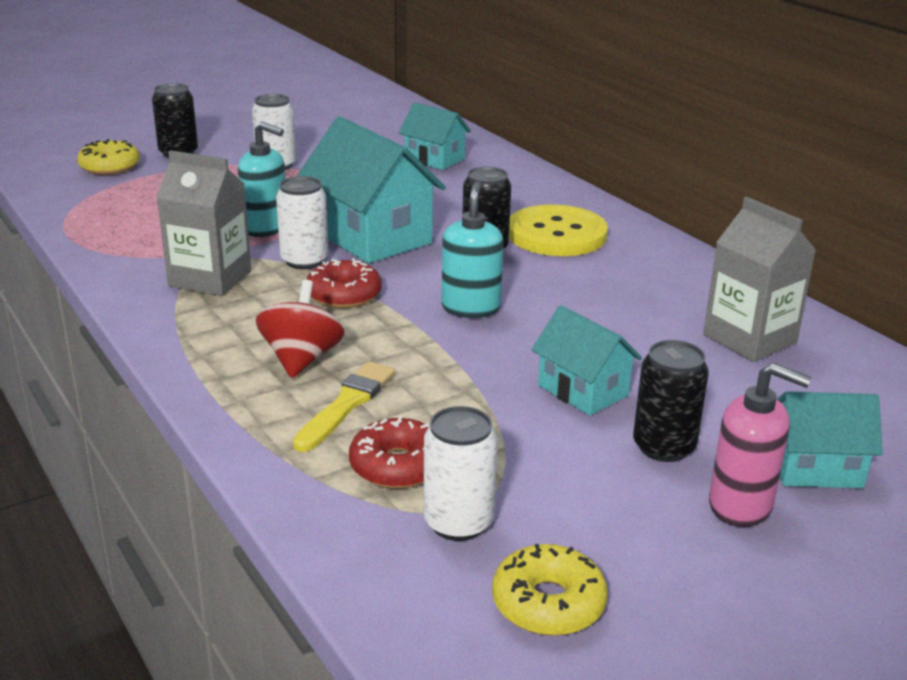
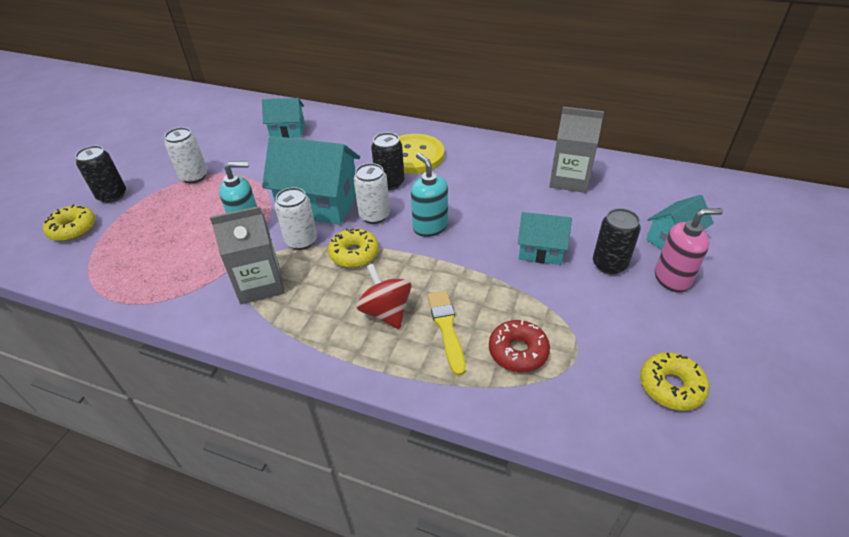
camera: 35 degrees left, 15 degrees up
(344, 295) = (354, 254): red donut -> yellow donut
(458, 522) = (584, 367): white can -> white can (374, 215)

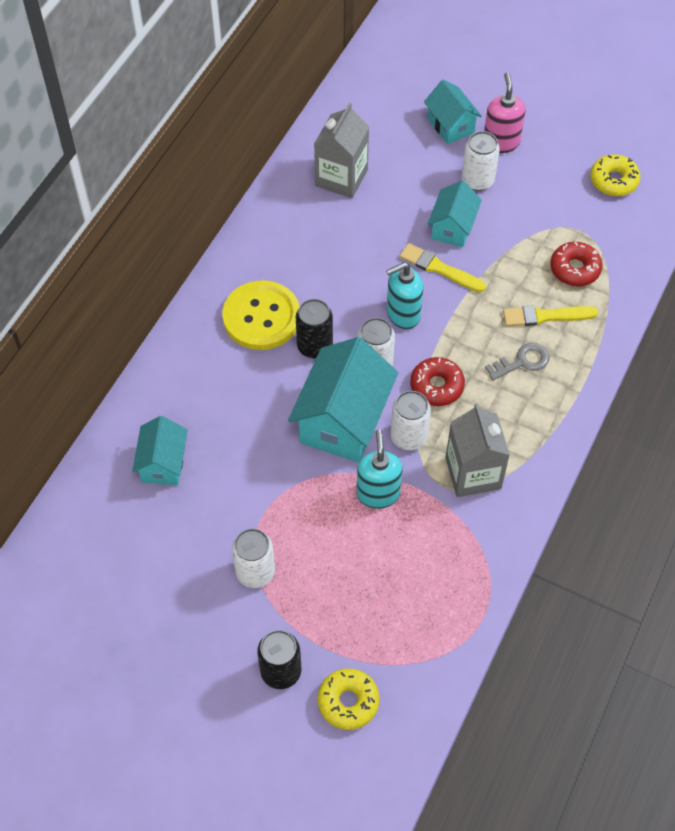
camera: 85 degrees left, 15 degrees up
(354, 254) = (436, 386): yellow donut -> red donut
(386, 312) = (522, 362): red spinning top -> grey key
(487, 246) = (439, 268): none -> yellow brush
(609, 264) = (477, 180): black can -> white can

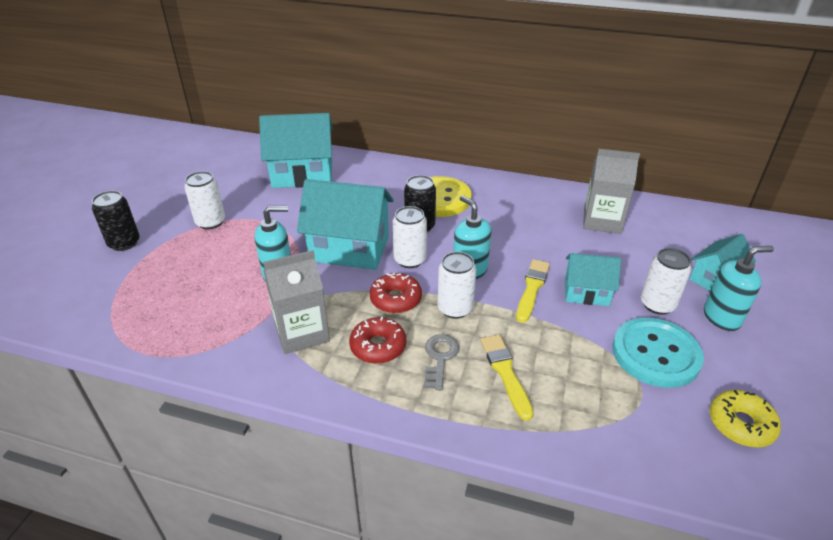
camera: 80 degrees right, 20 degrees down
(163, 463) = (302, 174): turquoise house -> turquoise house, size x1.75
(348, 702) = (87, 279): yellow donut -> none
(408, 437) = (338, 287): white can -> white can (455, 308)
(501, 142) = (722, 317): pink soap dispenser -> turquoise soap dispenser
(522, 362) = (440, 358): grey key -> grey key turned 135 degrees counterclockwise
(537, 204) = (655, 354): none -> turquoise button
(575, 269) = (582, 394): red donut -> red donut (378, 346)

